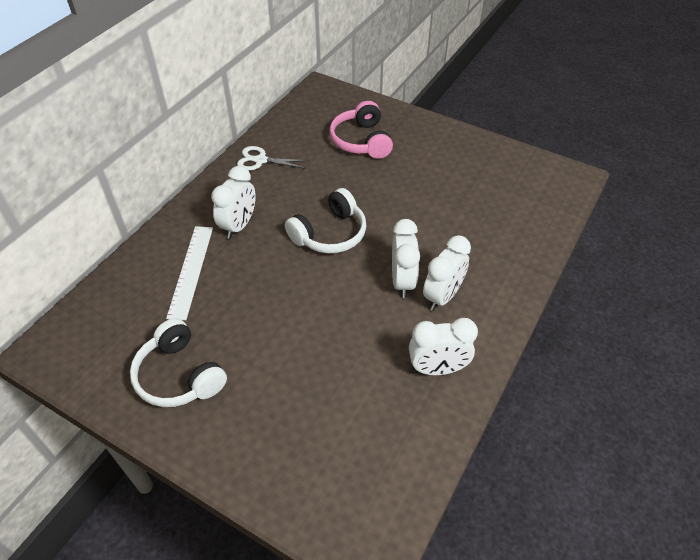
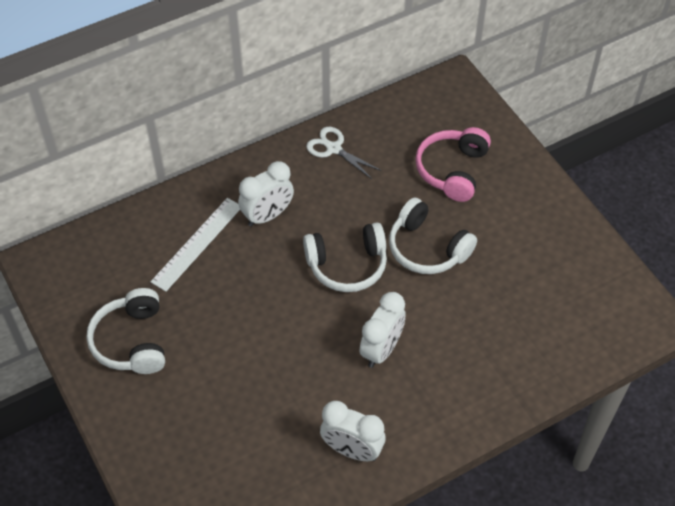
camera: 30 degrees right, 5 degrees up
(382, 197) = (427, 248): none -> white headphones
(442, 296) = (408, 383): white clock -> none

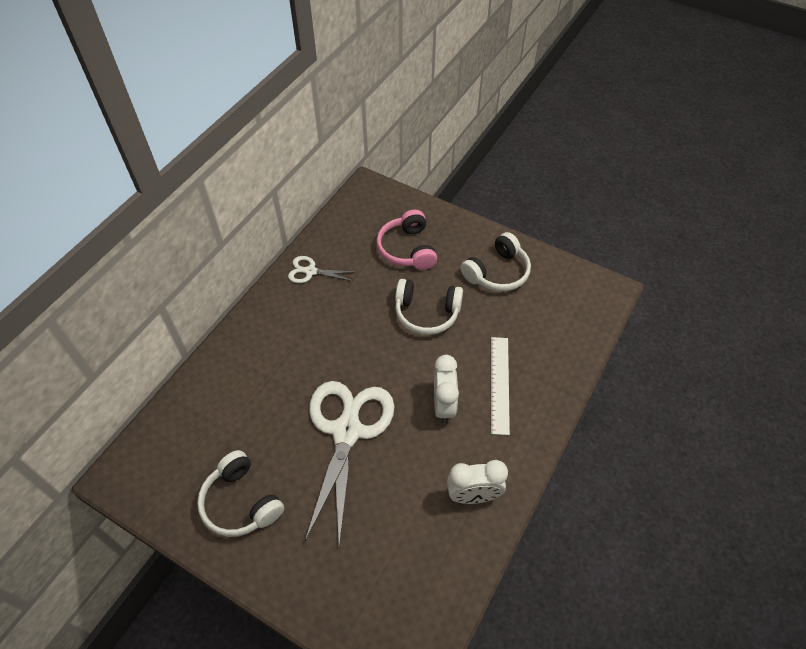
camera: 30 degrees left, 0 degrees up
(197, 243) = (248, 394): white ruler -> white ruler (499, 384)
(267, 215) = (291, 345): white clock -> none
(268, 326) = (347, 431): none -> white scissors
(347, 265) = (377, 353): white headphones -> white headphones (497, 272)

